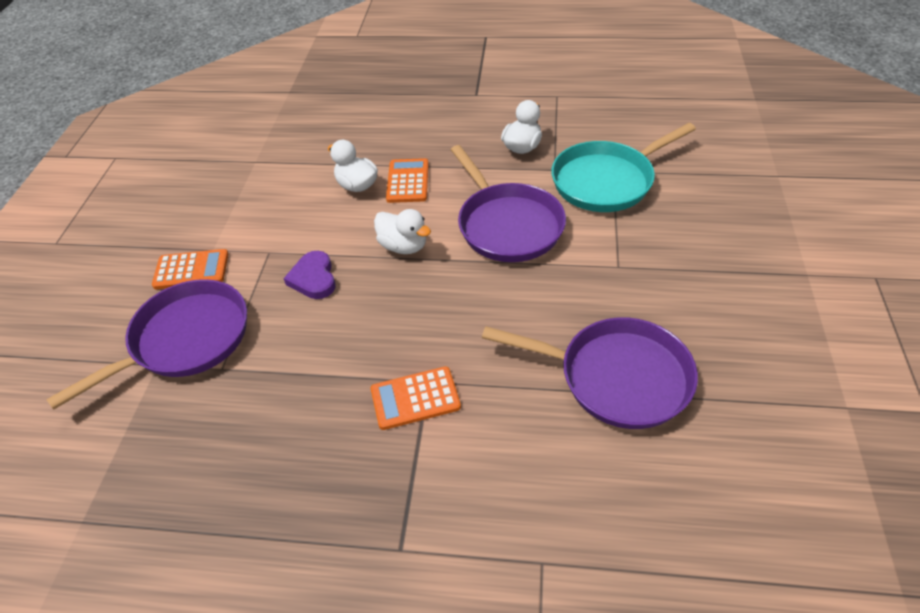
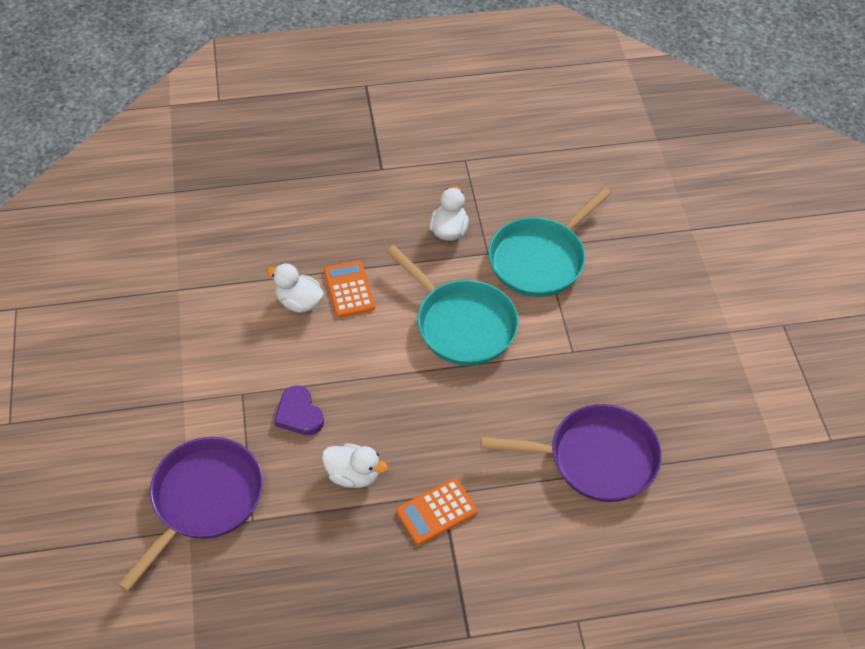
camera: 20 degrees left, 5 degrees up
(191, 270) = (173, 427): orange calculator -> none
(403, 246) = (372, 364): white duck -> white duck (353, 475)
(507, 225) = (461, 324): purple pan -> turquoise pan

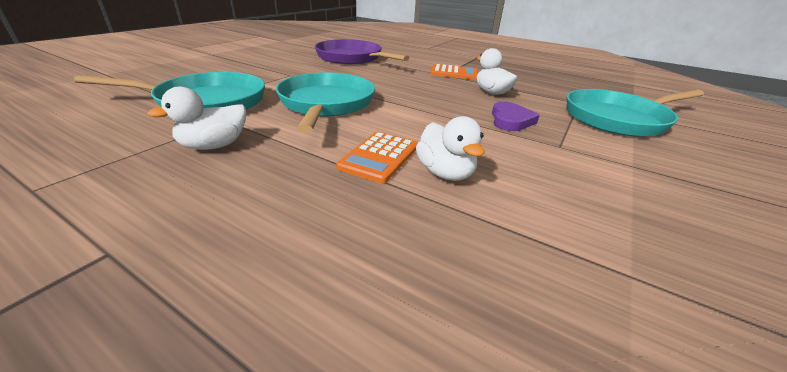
camera: 140 degrees left, 20 degrees down
(203, 500) = (618, 119): purple pan -> turquoise pan

